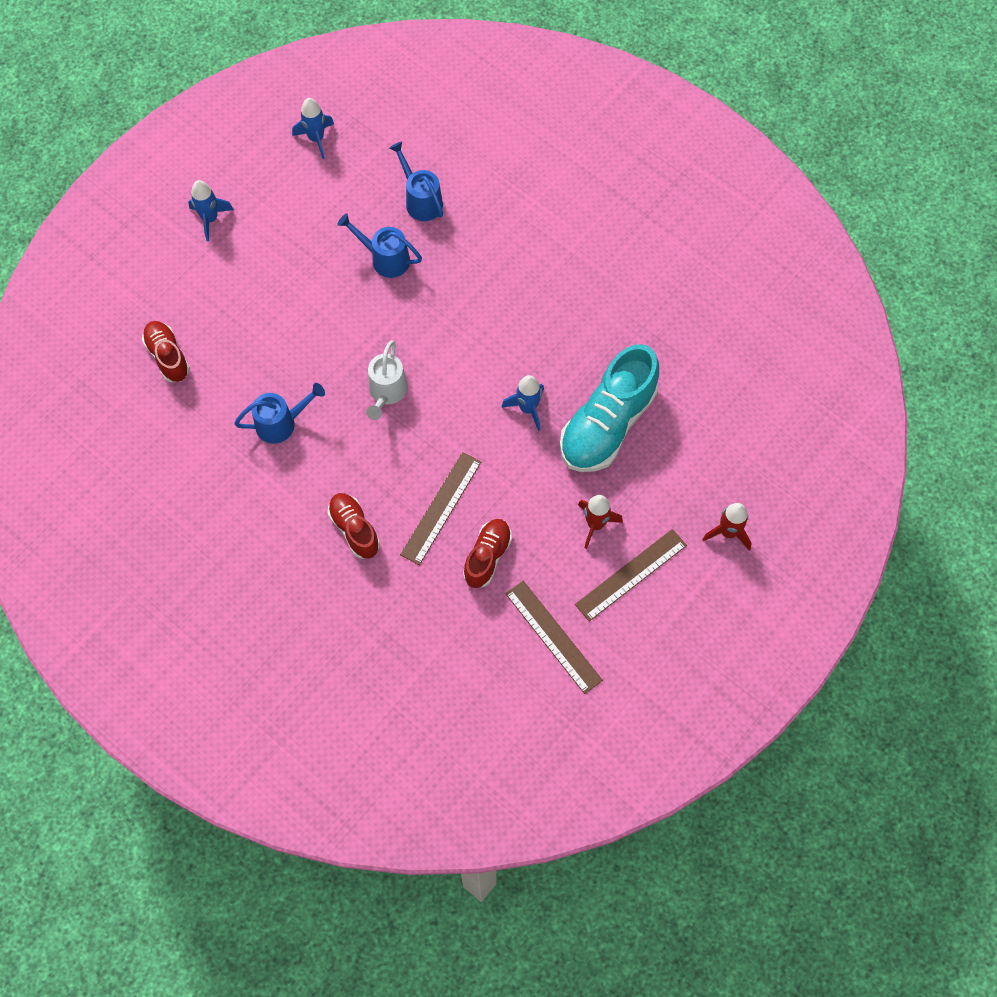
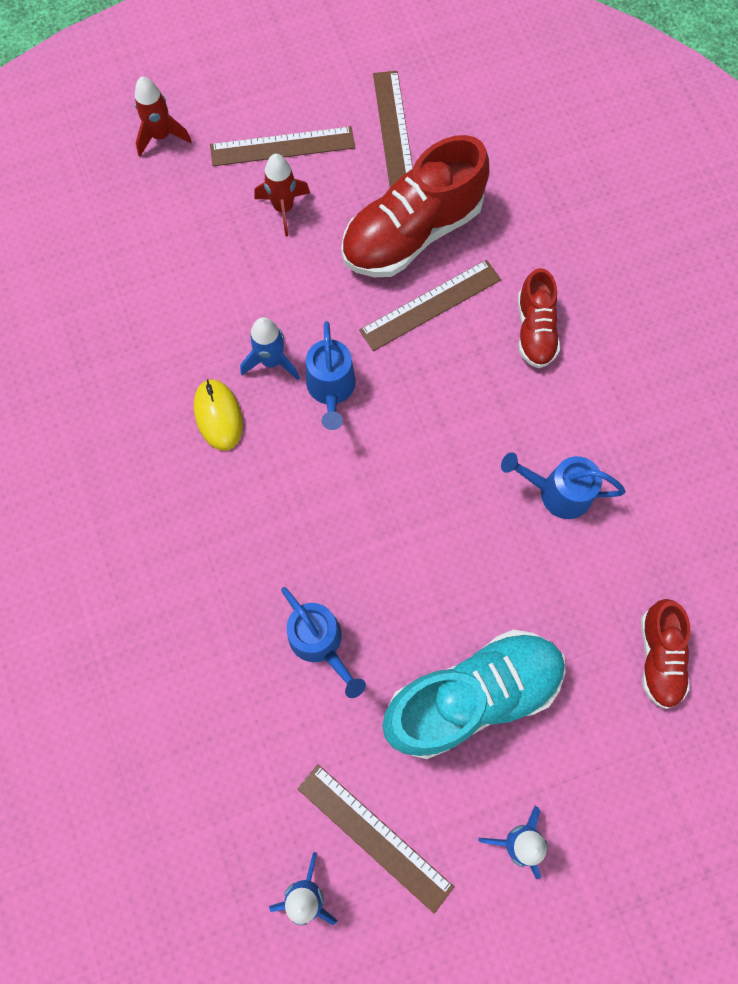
camera: 150 degrees left, 5 degrees up
(293, 181) = (374, 837): none -> brown ruler
(386, 393) = (417, 463): white watering can -> none
(420, 200) = (226, 705): blue watering can -> blue watering can (331, 390)
(487, 557) = (412, 233): red shoe -> red shoe, size x1.83
(538, 354) = (218, 416): none -> yellow mouse
(607, 424) = (199, 299): turquoise shoe -> turquoise shoe (472, 695)

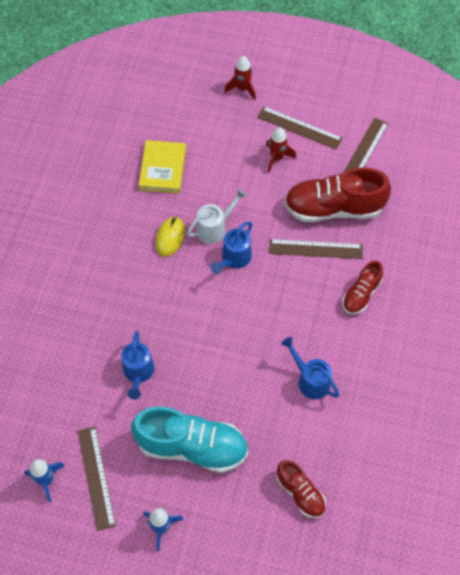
camera: 35 degrees right, 10 degrees down
(133, 321) = (163, 169): none -> yellow book
(272, 361) = (215, 228): blue rocket -> white watering can
(659, 657) = (300, 493): red shoe -> red shoe turned 75 degrees counterclockwise

